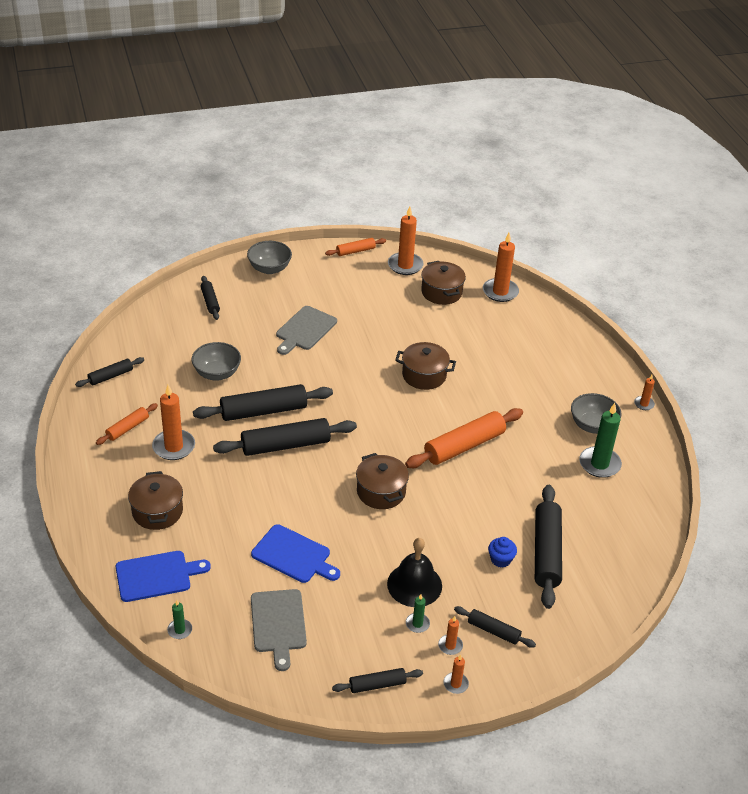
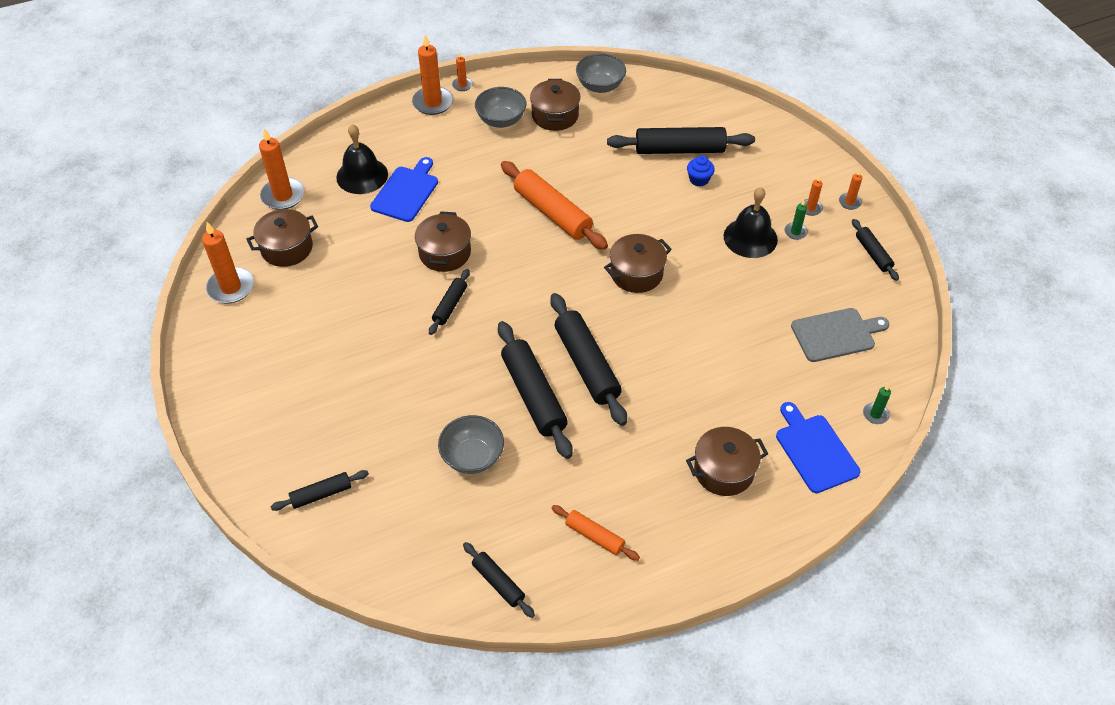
camera: 95 degrees left, 10 degrees up
(174, 447) = (615, 477): orange candle -> orange candle (433, 103)
(269, 268) = (240, 435): grey bowl -> grey bowl (600, 86)
(293, 555) = (746, 334): blue cutting board -> blue cutting board (406, 192)
(304, 330) = (373, 376): grey cutting board -> none
(355, 251) = (198, 342): orange rolling pin -> none
(493, 631) = (783, 181): black rolling pin -> black rolling pin (450, 305)
(521, 334) = (362, 175): none -> black bell
(599, 464) = (555, 115): green candle -> brown pot

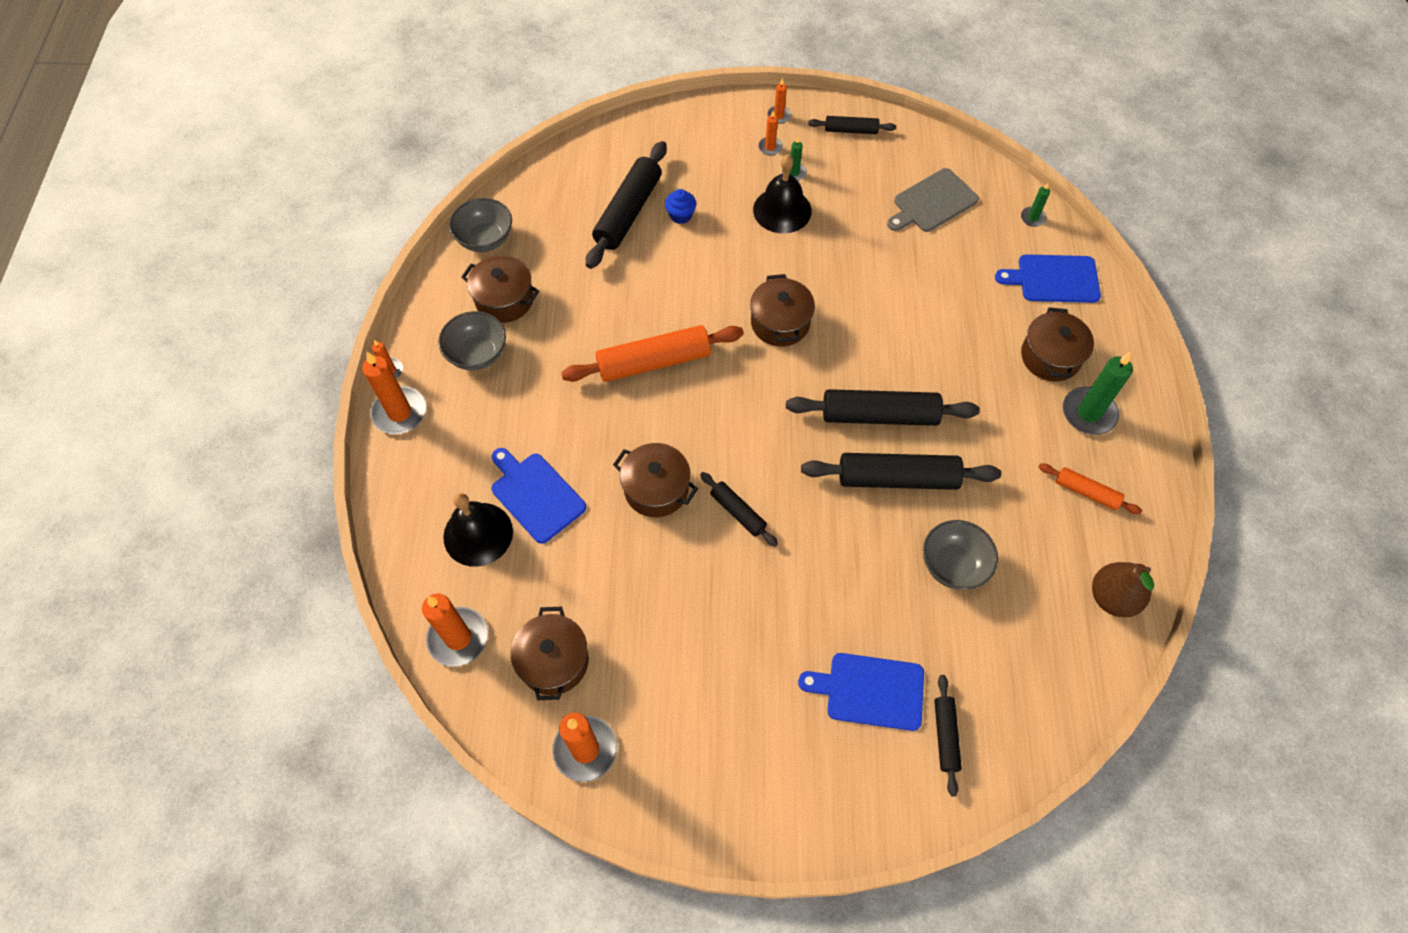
camera: 65 degrees left, 10 degrees up
(339, 434) = (870, 690): none -> blue cutting board
(498, 583) = (1112, 597): black rolling pin -> brown pear
(594, 536) = (1086, 492): orange rolling pin -> orange rolling pin turned 60 degrees clockwise
(680, 517) = (1088, 413): none -> green candle
(836, 334) = (932, 202): grey cutting board -> grey cutting board turned 135 degrees counterclockwise

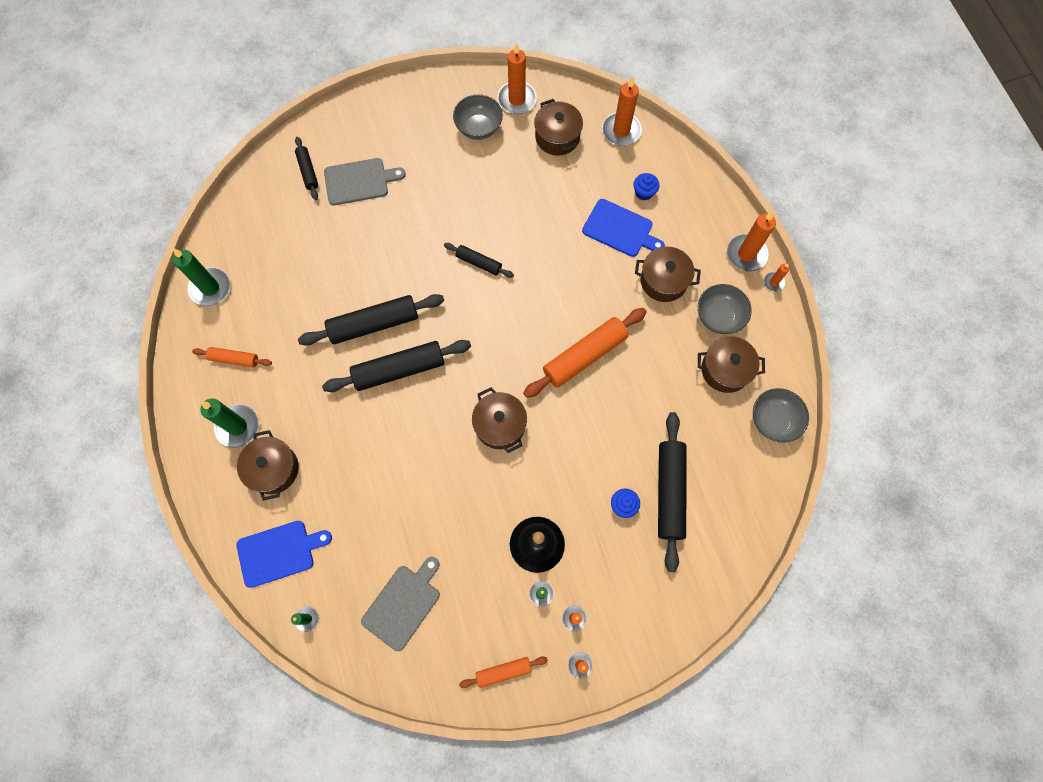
camera: 160 degrees right, 10 degrees up
(478, 534) = (644, 192): black bell -> blue cupcake
(656, 489) = (541, 260): brown pot -> brown pot (663, 281)
(851, 130) = (503, 671): black rolling pin -> orange rolling pin
(870, 690) = (359, 181): blue cutting board -> grey cutting board
(953, 565) = (322, 275): grey bowl -> grey bowl (478, 128)
(1112, 597) = (210, 288): brown pear -> green candle

